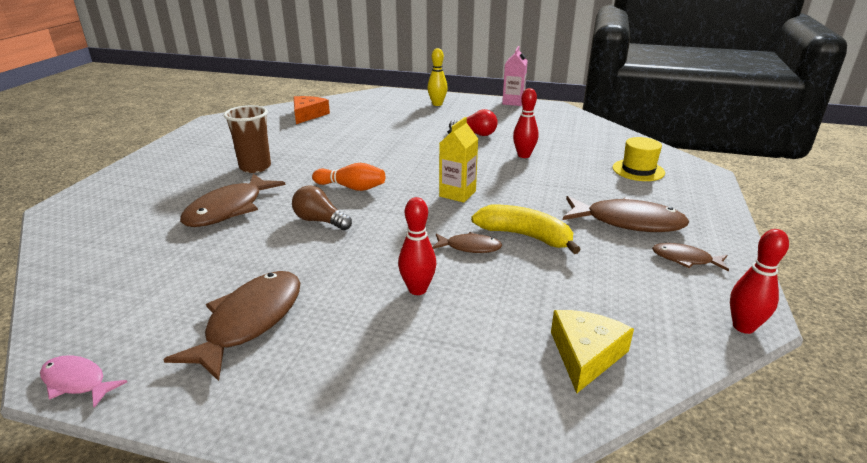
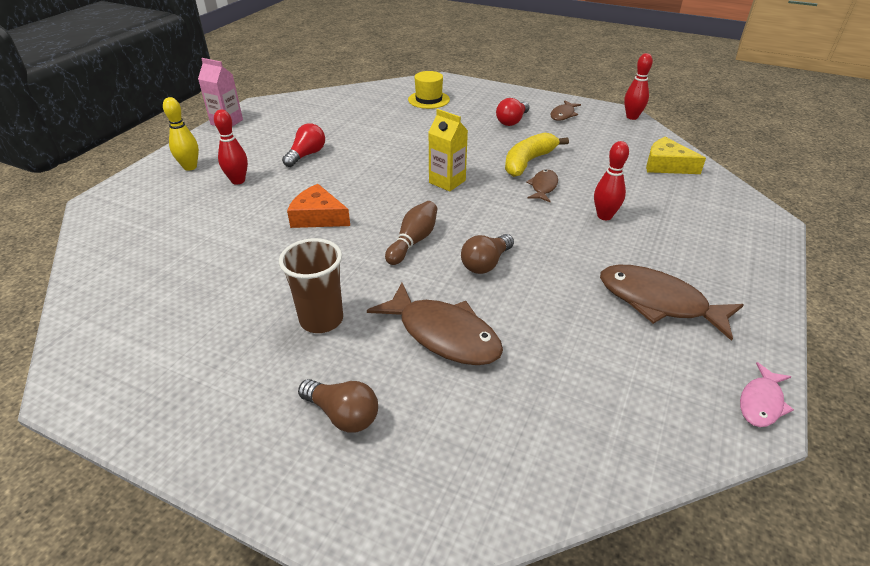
camera: 80 degrees left, 10 degrees up
(163, 184) = (343, 414): none -> brown light bulb
(308, 115) = (139, 274): orange cheese -> orange cheese (318, 217)
(351, 187) = (413, 241): orange bowling pin -> brown bowling pin
(524, 155) = (376, 139): red bowling pin -> red bowling pin (238, 181)
(628, 222) = (512, 121): brown fish -> red light bulb

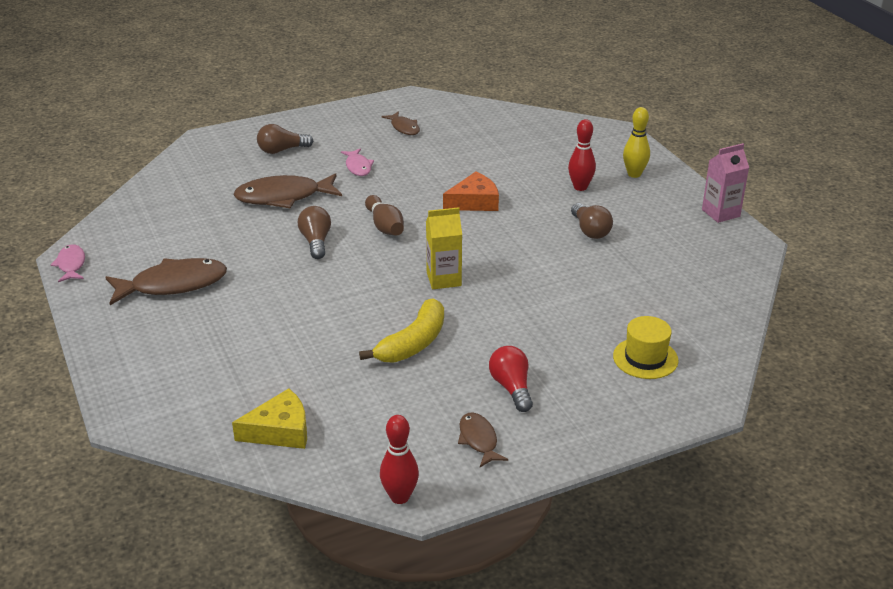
camera: 130 degrees right, 5 degrees down
(306, 155) = (590, 230): red light bulb -> brown light bulb
(321, 320) = (358, 167): brown cup -> pink fish
(528, 162) = (413, 343): yellow banana -> yellow banana turned 45 degrees clockwise
(543, 187) = (362, 324): brown fish -> brown fish (404, 128)
(604, 216) = (277, 328): red bowling pin -> none

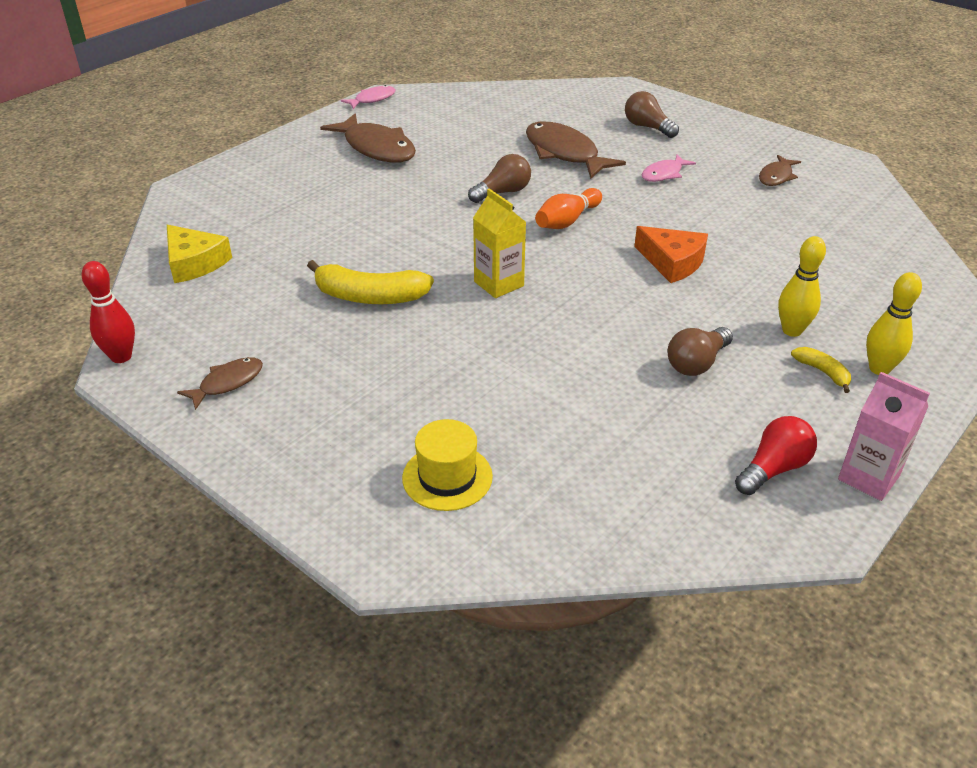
camera: 65 degrees right, 5 degrees up
(385, 226) = (567, 221): brown bowling pin -> orange bowling pin
(511, 388) = (328, 382): red light bulb -> red light bulb (773, 469)
(580, 187) = (792, 330): red bowling pin -> yellow bowling pin
(626, 192) = (822, 372): none -> yellow banana

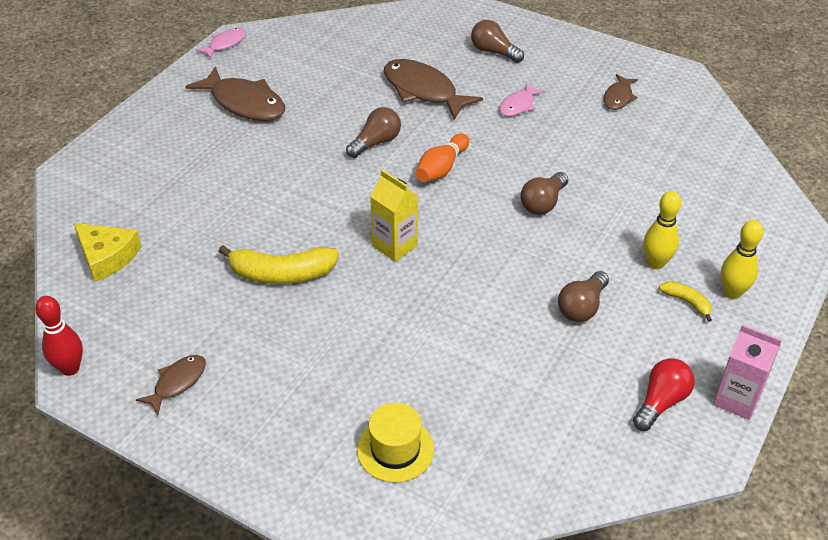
camera: 10 degrees left, 5 degrees up
(672, 262) = (543, 203): orange cheese -> brown light bulb

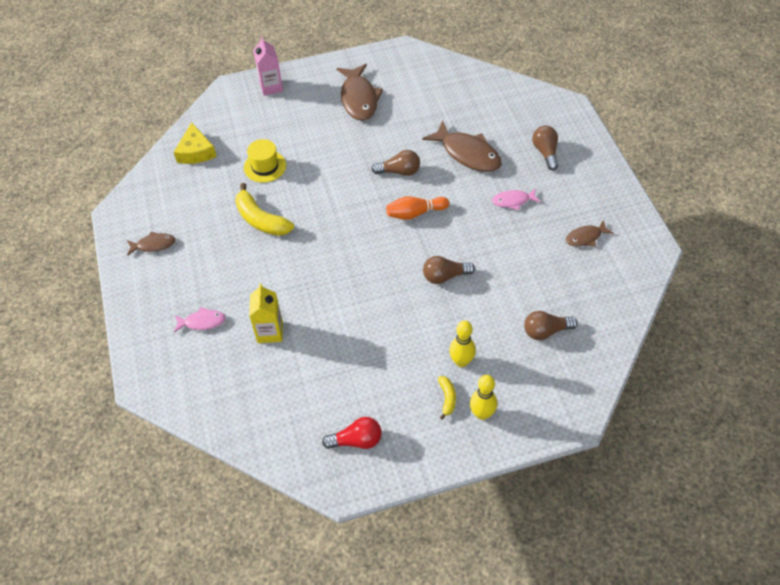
camera: 45 degrees right, 10 degrees up
(70, 368) = (121, 203): red bowling pin -> none
(225, 44) = (393, 50): pink fish -> pink fish (202, 322)
(395, 245) = (333, 244): yellow carton -> yellow carton (270, 332)
(395, 449) = (203, 356): yellow hat -> yellow hat (265, 166)
(423, 91) = (467, 153): brown fish -> brown fish turned 135 degrees clockwise
(582, 307) = (385, 355): brown light bulb -> brown light bulb (546, 331)
(736, 399) = (398, 474): pink carton -> pink carton (271, 87)

